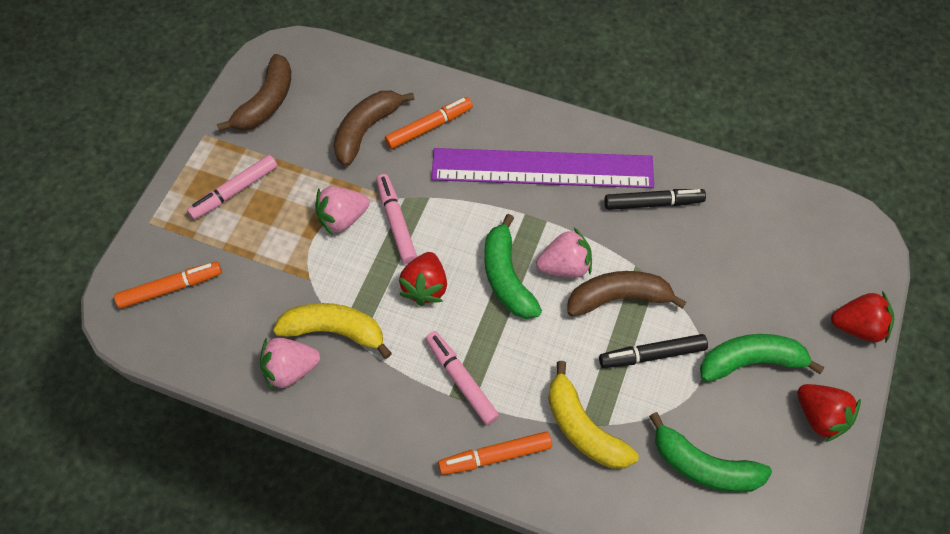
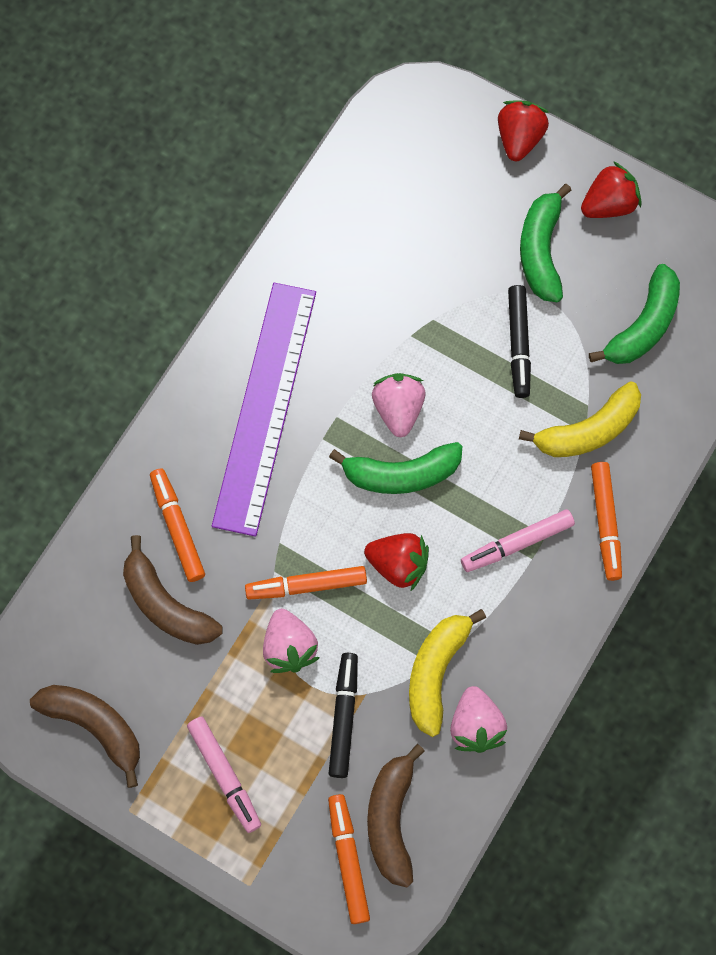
camera: 80 degrees left, 10 degrees up
(396, 222) = (306, 586): pink marker -> orange marker
(618, 298) = (447, 362): brown banana -> brown banana (391, 819)
(653, 203) = (335, 297): black marker -> black marker (343, 717)

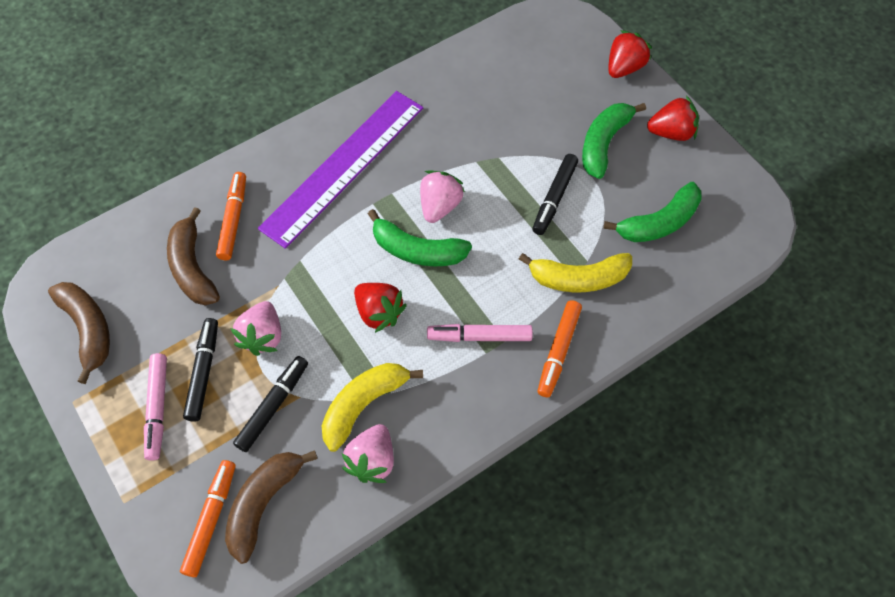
camera: 25 degrees right, 10 degrees down
(249, 715) = (203, 372): none -> black marker
(306, 586) = (301, 298): orange marker -> none

